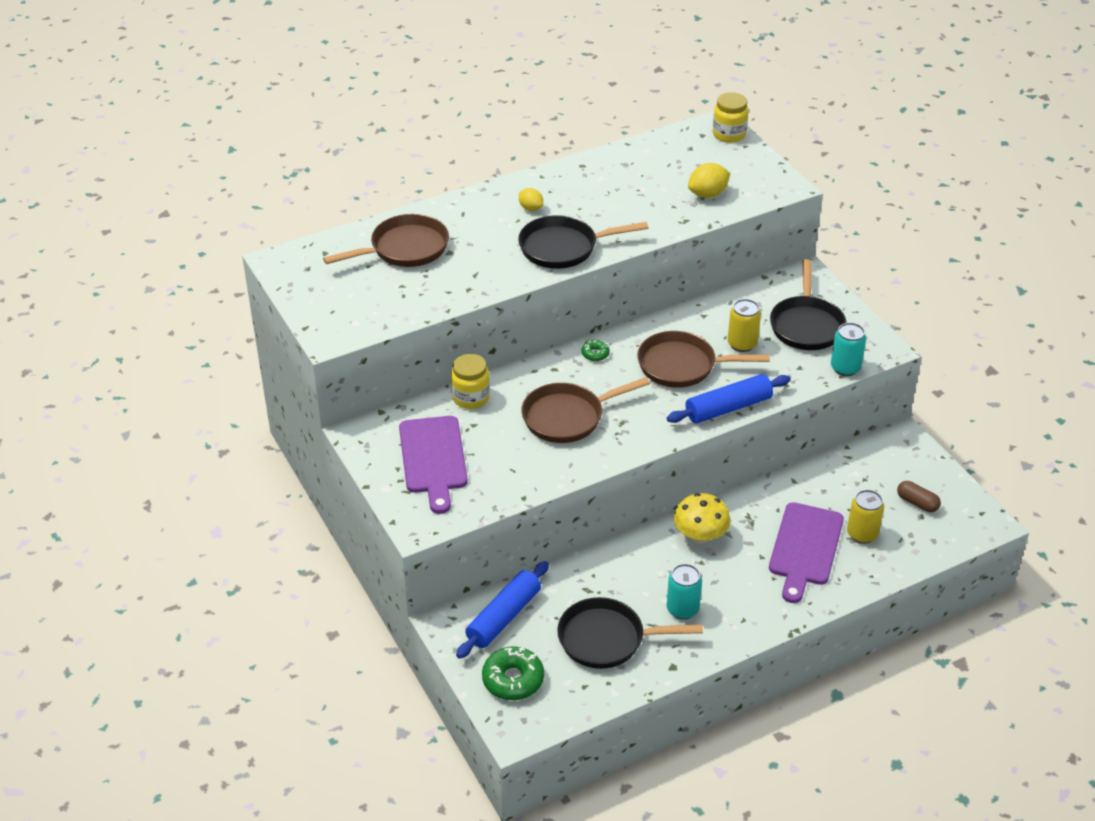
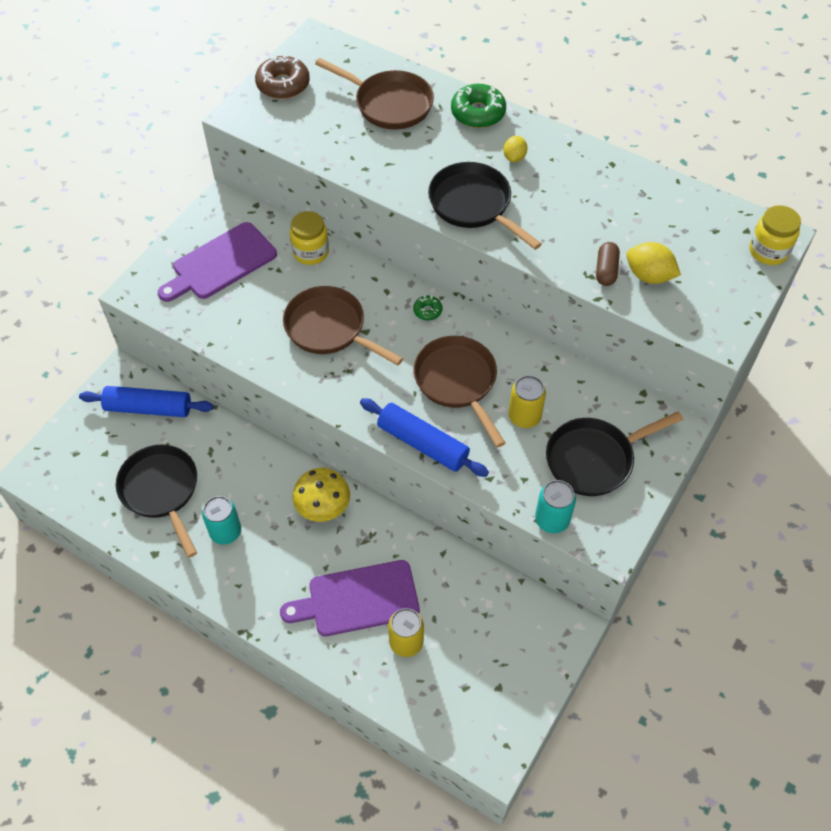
camera: 60 degrees right, 15 degrees up
(317, 299) = (283, 84): none -> brown donut
(513, 680) = (85, 446): green donut -> green donut (478, 113)
(917, 503) = (481, 676): brown capsule -> brown capsule (606, 270)

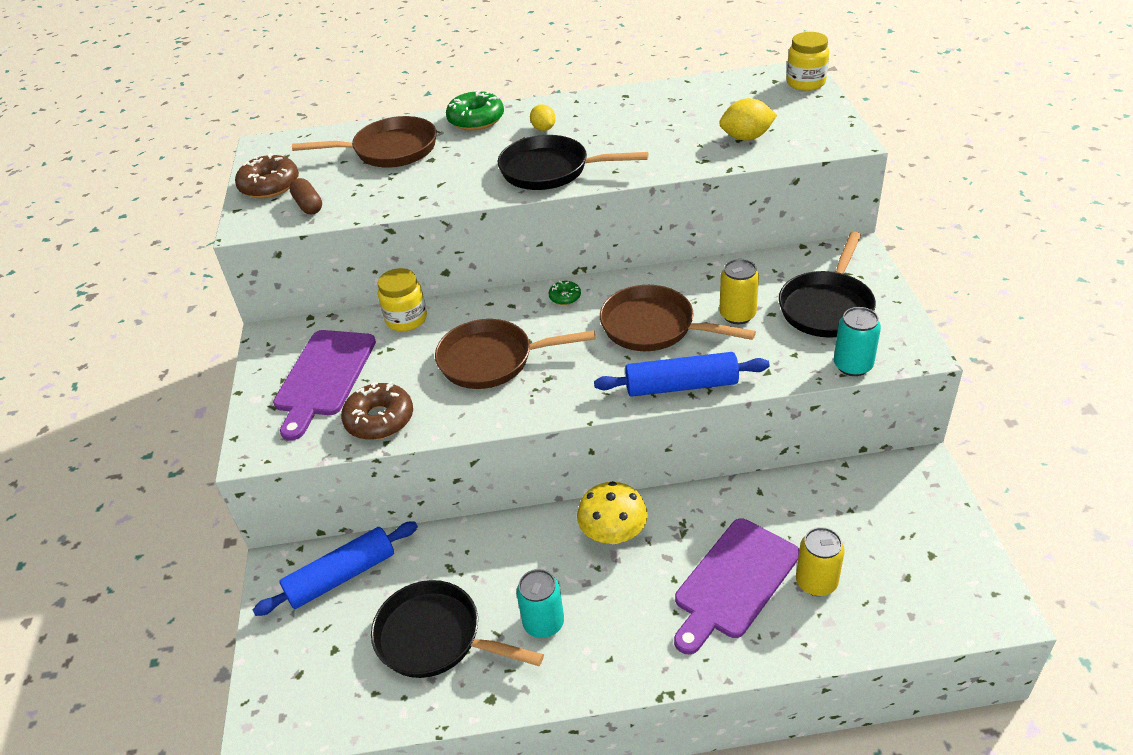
camera: 35 degrees left, 15 degrees down
(222, 323) = (379, 419): none -> brown donut
(606, 270) = (711, 151): brown capsule -> brown capsule (308, 205)

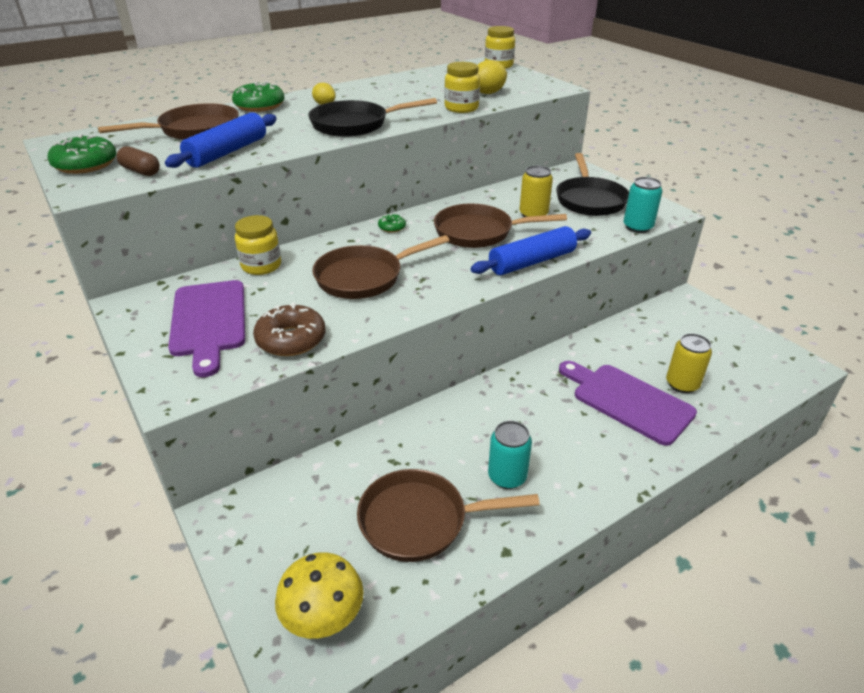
camera: 30 degrees left, 5 degrees down
(270, 185) = (86, 164): brown donut -> green donut
(341, 576) = (293, 501): blue rolling pin -> blue rolling pin (227, 152)
(436, 637) = (420, 520): black pan -> brown pan
(613, 534) = (514, 396): yellow mushroom -> yellow mushroom (323, 616)
(691, 161) = (461, 108): none -> yellow jar
(734, 582) = (628, 401): purple cutting board -> purple cutting board turned 120 degrees clockwise

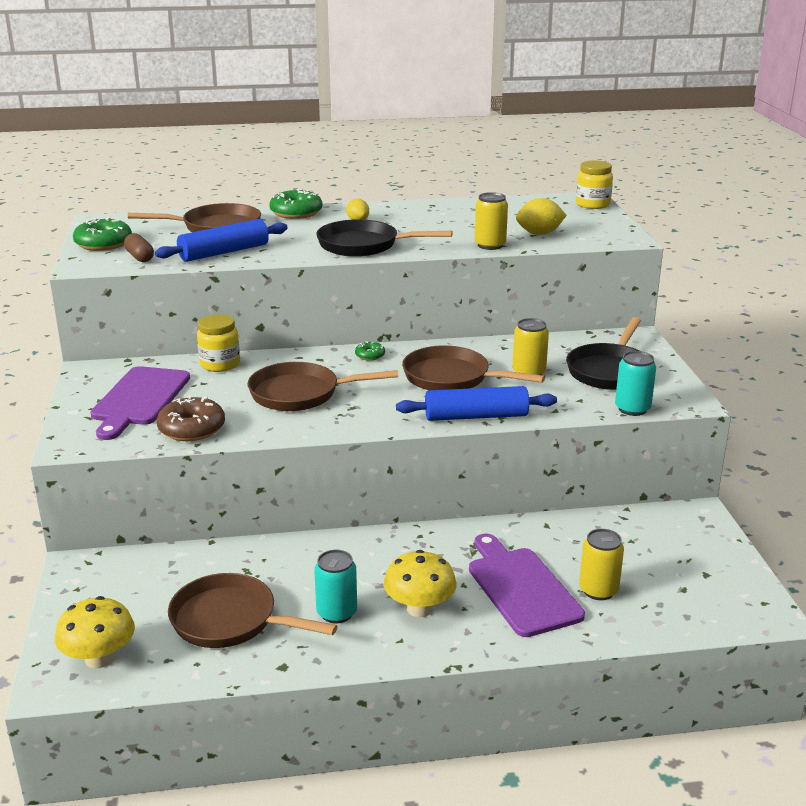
camera: 25 degrees right, 10 degrees down
(461, 108) = (490, 245): yellow jar -> yellow can
(570, 447) = (419, 608): none -> yellow mushroom

